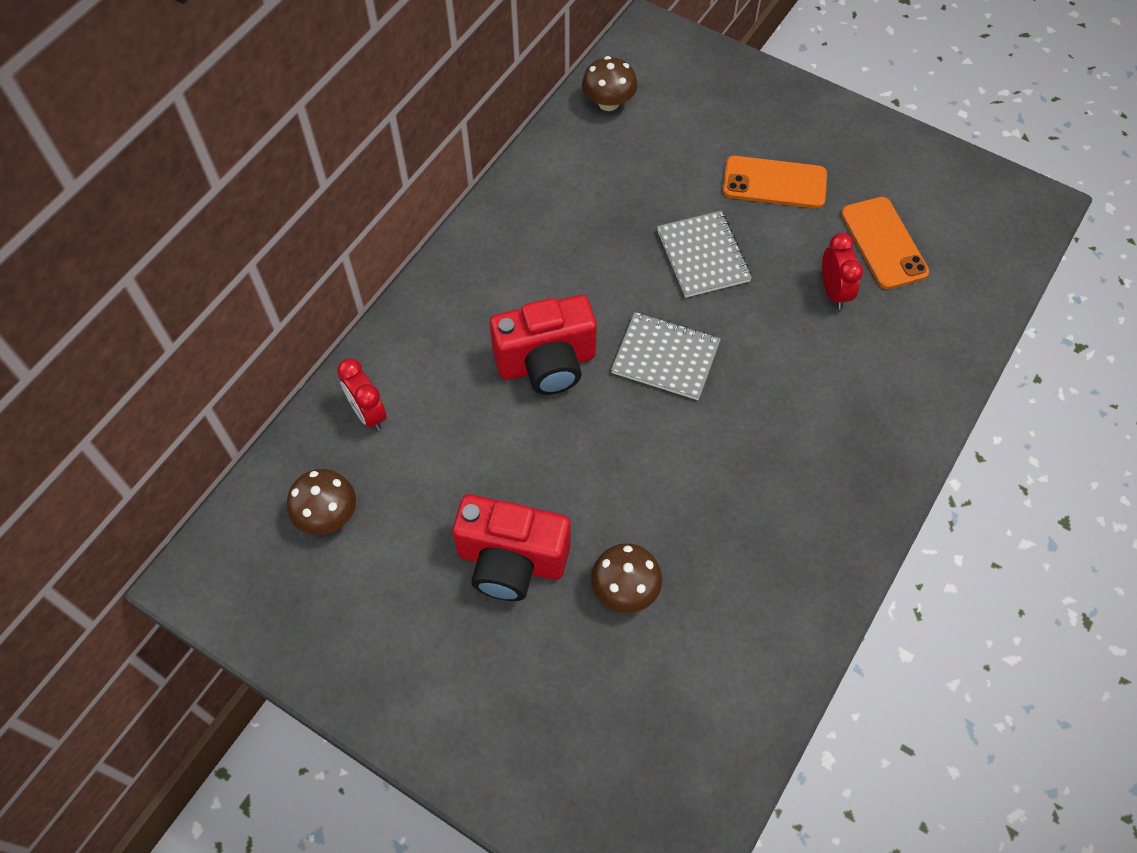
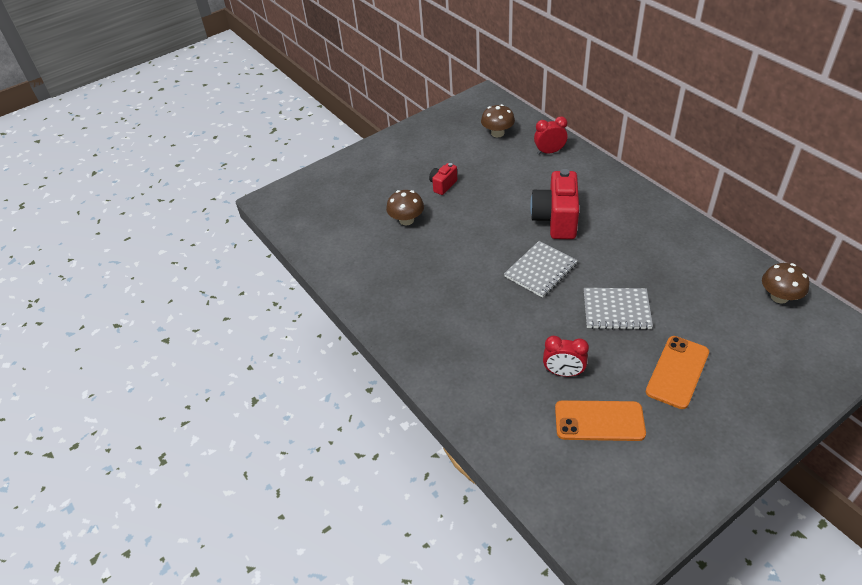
camera: 115 degrees right, 15 degrees down
(511, 561) = (443, 185): red camera -> red camera, size x0.51

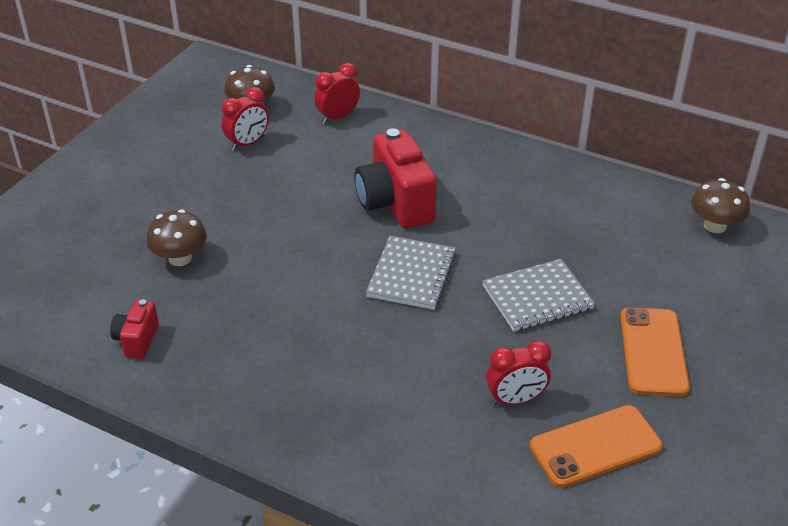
camera: 30 degrees left, 5 degrees down
(443, 185) = (209, 196): red camera -> red camera (137, 340)
(483, 156) = (247, 143): none -> red clock

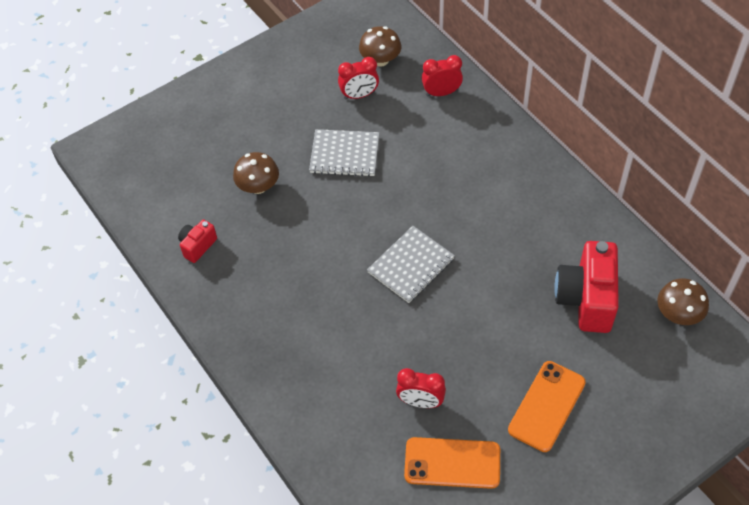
camera: 30 degrees right, 15 degrees up
(395, 203) = (437, 195): red camera -> red camera (586, 299)
(537, 298) = (491, 323): grey notebook -> grey notebook (344, 155)

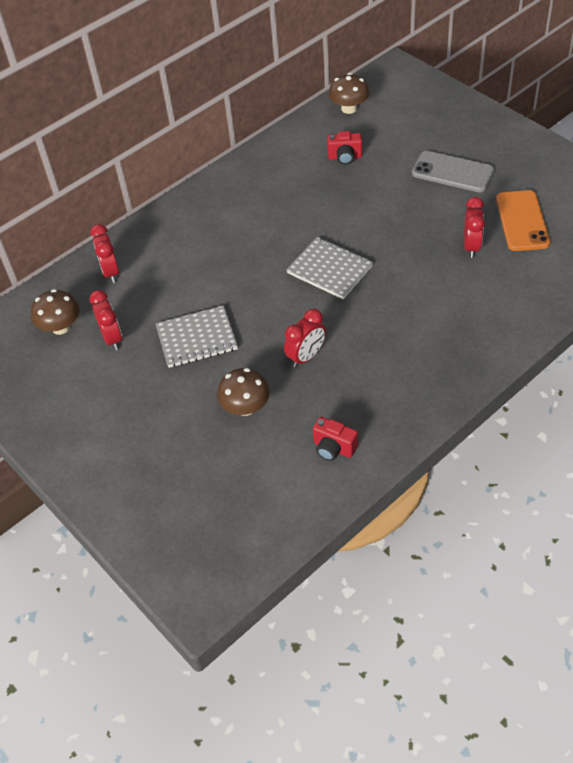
camera: 95 degrees left, 5 degrees down
(303, 235) = (306, 356): none -> red clock
(344, 155) = (197, 339): grey notebook -> grey notebook turned 75 degrees clockwise
(546, 406) = (452, 172): orange phone -> grey phone
(586, 299) = (345, 157): red camera -> red camera, size x0.51

